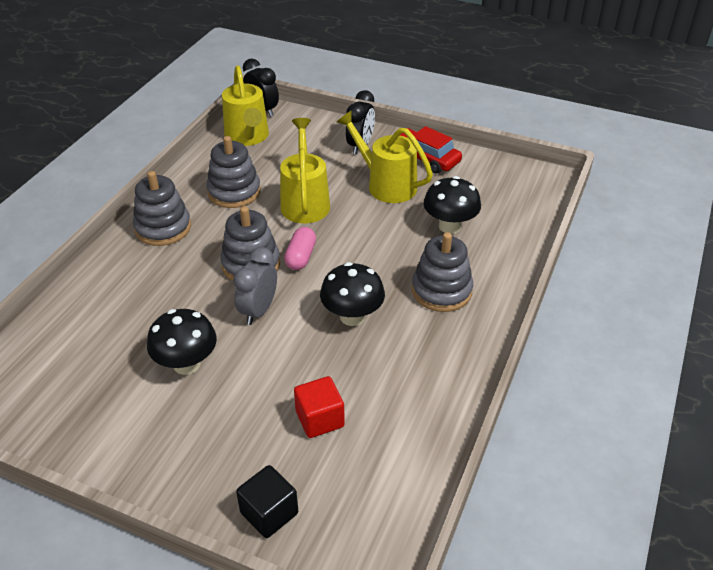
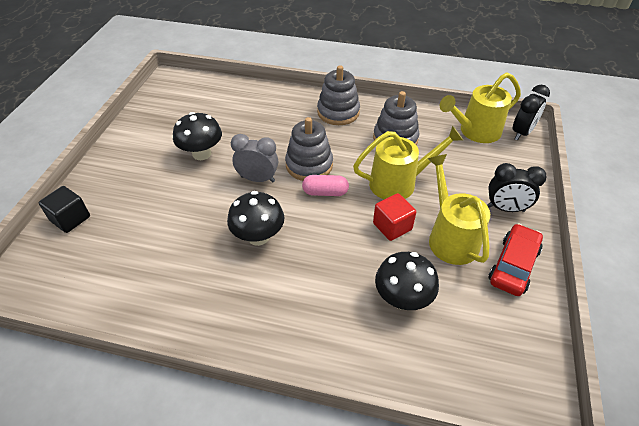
camera: 80 degrees right, 5 degrees up
(319, 419) = (148, 232): red cube -> red cube (392, 226)
(386, 184) = (450, 237): yellow watering can -> yellow watering can turned 45 degrees counterclockwise
(441, 291) = (301, 300): grey stacking toy -> none

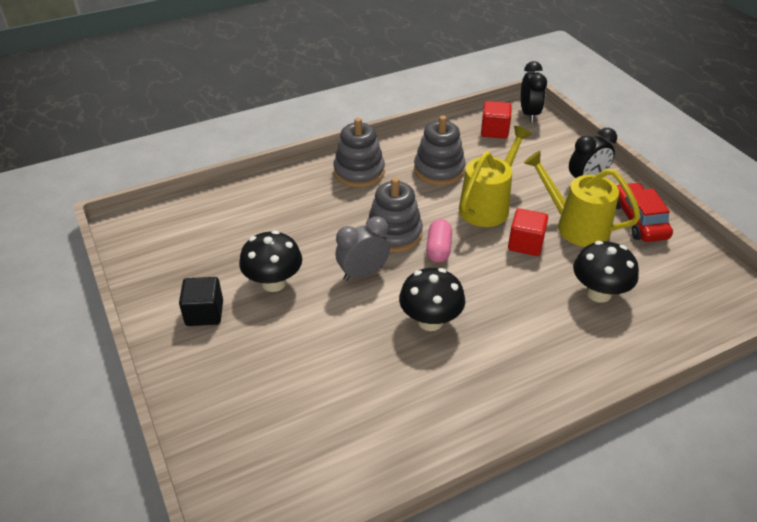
camera: 40 degrees left, 5 degrees down
(70, 219) = (216, 430): black cube -> black cube (204, 313)
(325, 192) = (438, 249): pink capsule -> pink capsule turned 45 degrees counterclockwise
(475, 132) = (494, 131): yellow watering can -> red cube

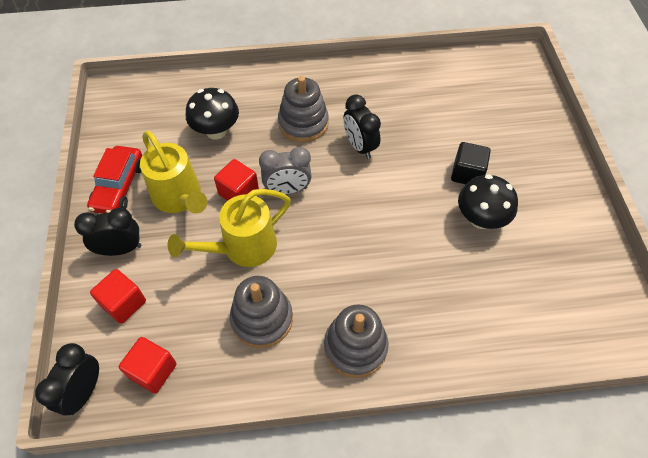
camera: 160 degrees left, 15 degrees up
(204, 313) = (544, 206): black cube -> black cube (467, 173)
(363, 273) = (398, 205): grey clock -> grey clock (287, 190)
(394, 234) = (352, 241): grey stacking toy -> grey stacking toy (303, 123)
(430, 321) = (360, 146): black mushroom -> black clock
(438, 249) = (319, 211): pink capsule -> none
(549, 154) = (123, 303): none -> red cube

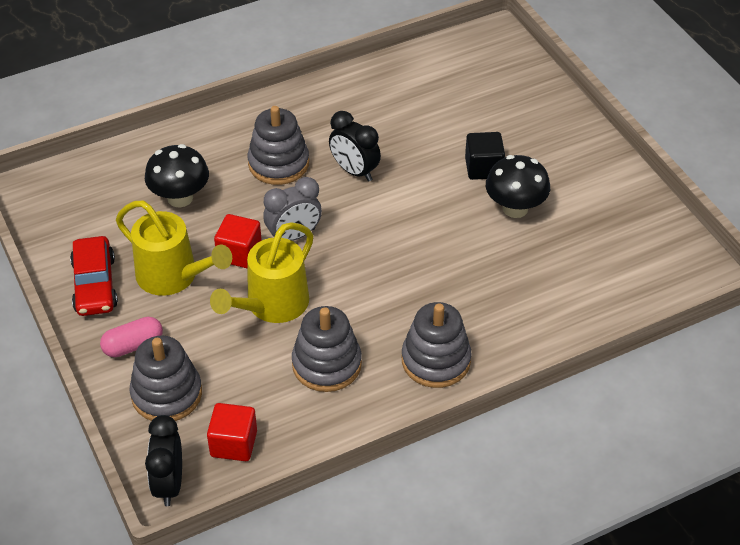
camera: 20 degrees left, 10 degrees down
(120, 249) = (133, 345): black clock -> pink capsule
(123, 303) = (166, 394): red cube -> grey stacking toy

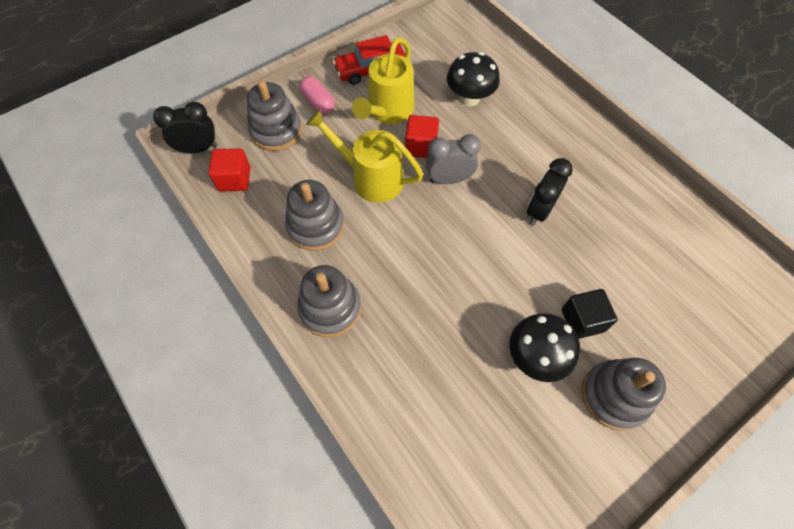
camera: 80 degrees right, 15 degrees up
(278, 163) = (529, 154): grey stacking toy -> grey stacking toy (614, 396)
(294, 236) = (449, 179): grey clock -> grey clock turned 120 degrees clockwise

